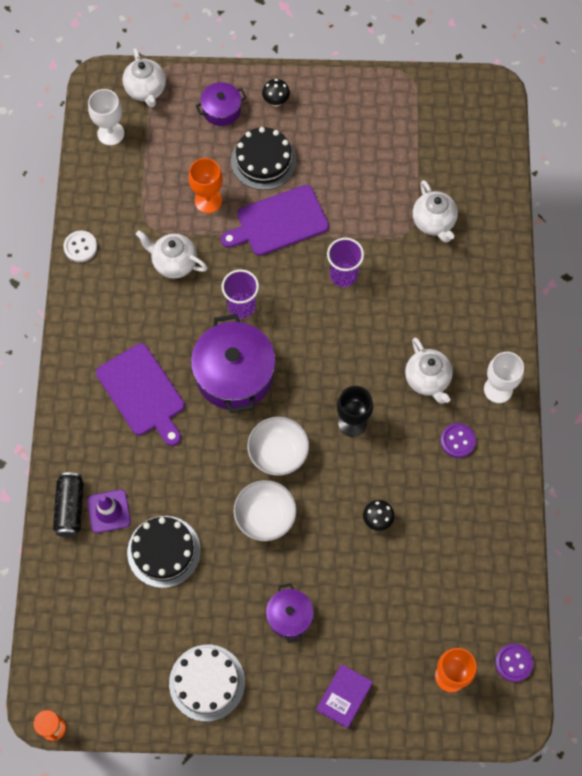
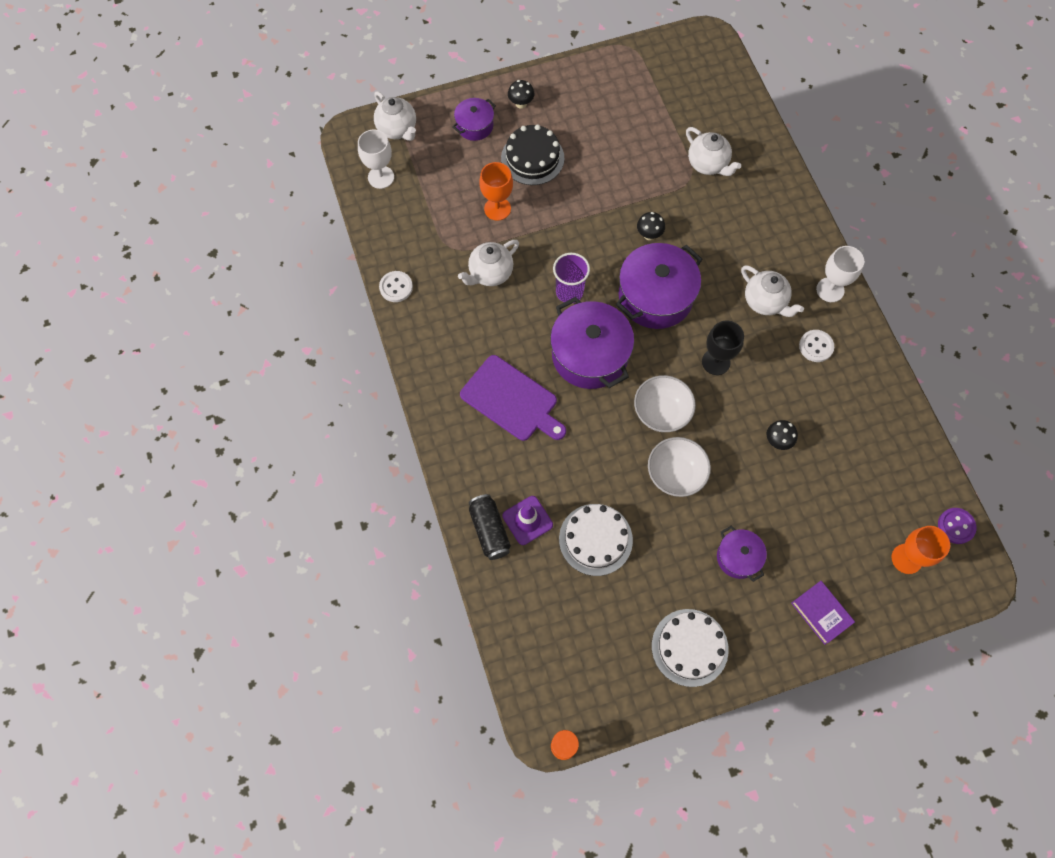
camera: 20 degrees left, 0 degrees up
(164, 551) = (595, 539): black cake -> white cake
(174, 263) = (490, 273): white teapot -> white teapot turned 45 degrees counterclockwise
(279, 222) = (570, 207): purple cutting board -> none
(322, 338) = (655, 296): none -> purple pot
(343, 275) = (649, 235): purple cup -> black mushroom
(344, 697) = (821, 613): purple book -> purple book turned 45 degrees counterclockwise
(457, 441) = (816, 346): purple button -> white button

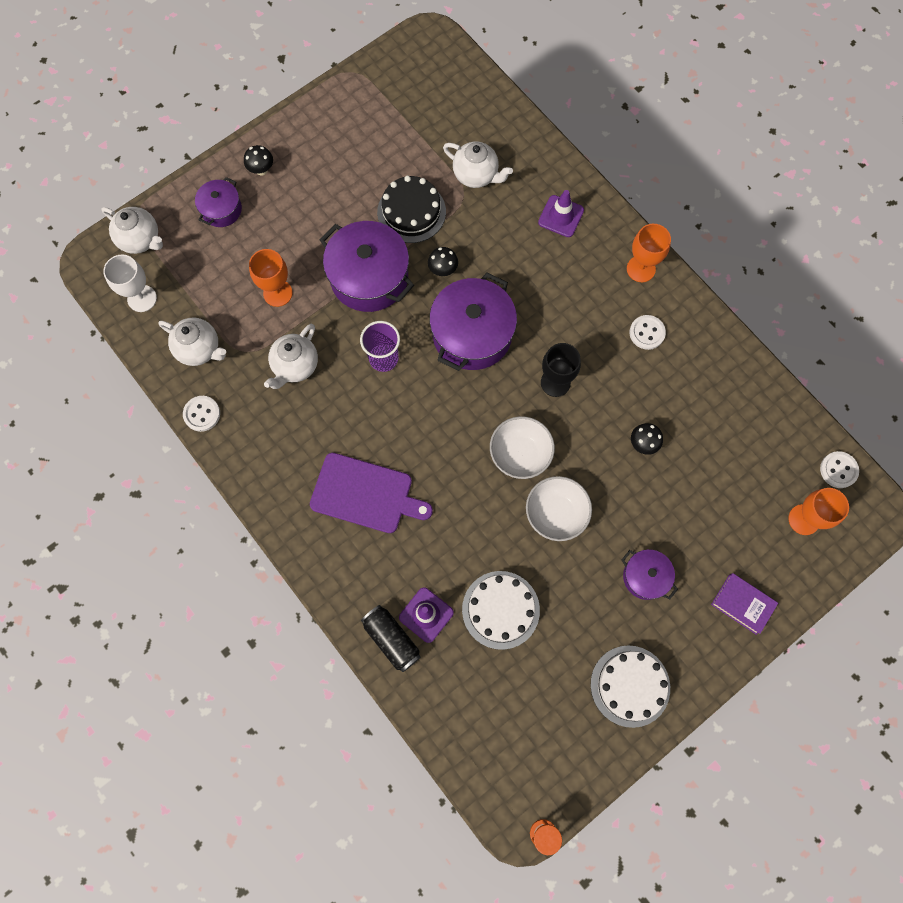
camera: 20 degrees left, 5 degrees up
(532, 158) = (295, 226): black cake -> black cake (411, 212)
(590, 355) = (428, 418): purple pot -> purple pot (369, 277)
(765, 302) = (582, 303): white teapot -> white teapot (199, 349)
(772, 222) = (561, 216): none -> purple traffic cone
(830, 290) = (641, 269): white goblet -> orange goblet
(956, 526) = (838, 470): purple button -> white button

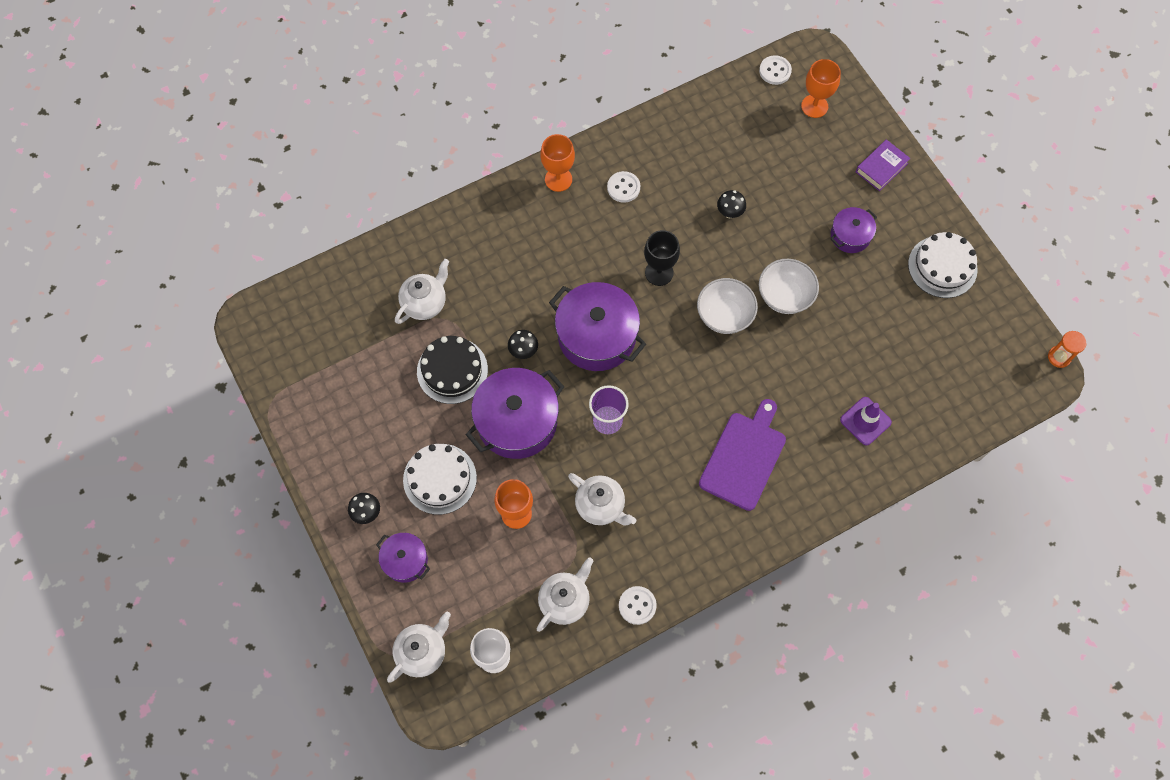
camera: 80 degrees left, 5 degrees down
(392, 639) = (885, 454): black can -> none
(500, 609) = (867, 357): white cake -> white cake (440, 479)
(561, 216) = (488, 236): purple traffic cone -> none

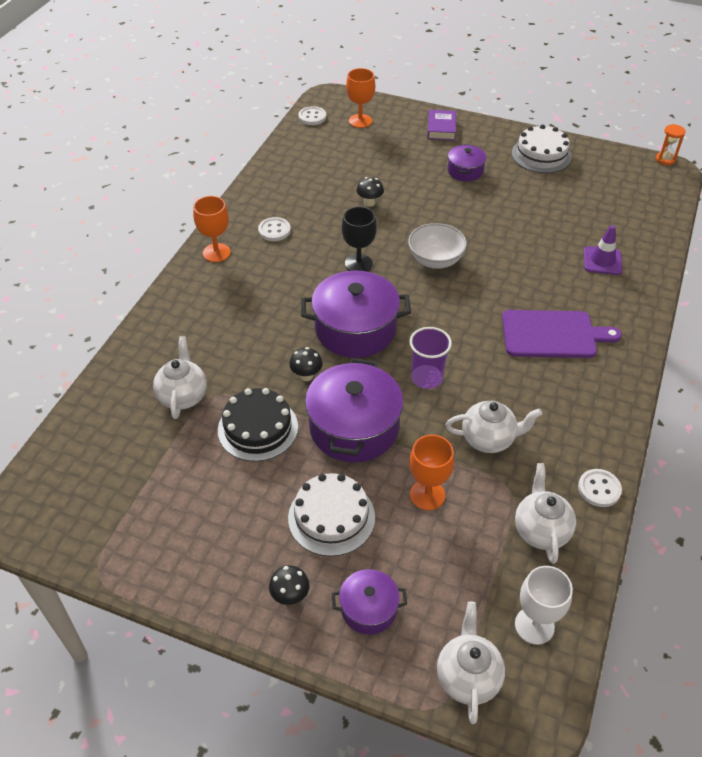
camera: 40 degrees left, 20 degrees down
(744, 457) = (552, 334): purple cutting board -> purple cutting board turned 105 degrees clockwise
(785, 296) = (463, 225): white bowl -> none

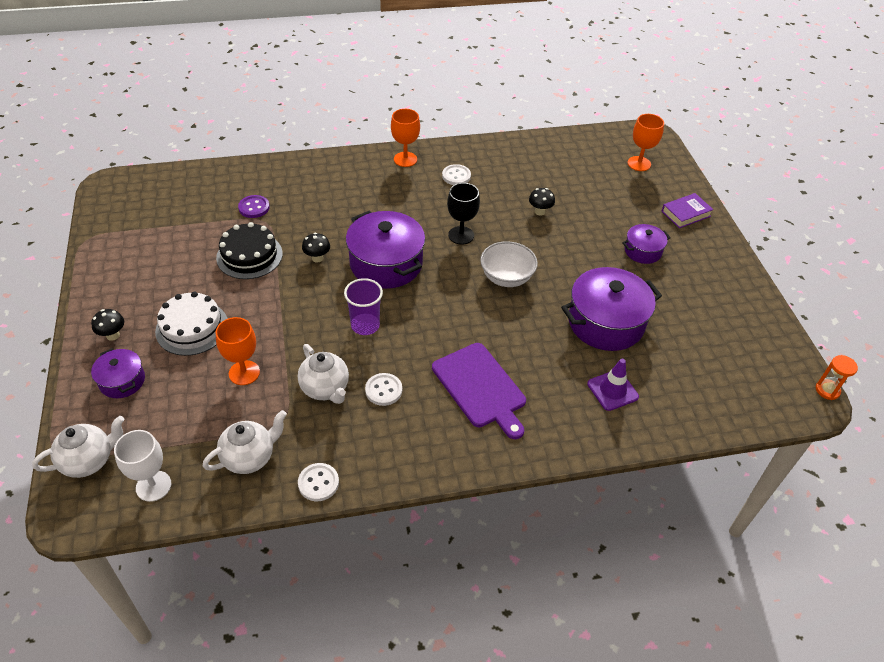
camera: 55 degrees right, 0 degrees up
(183, 396) = (254, 207): white teapot -> purple button
(312, 117) = (613, 136): white button -> white button (383, 390)
(354, 427) = (284, 305): purple pot -> purple pot (606, 323)
(541, 155) = (724, 293): white cake -> none

